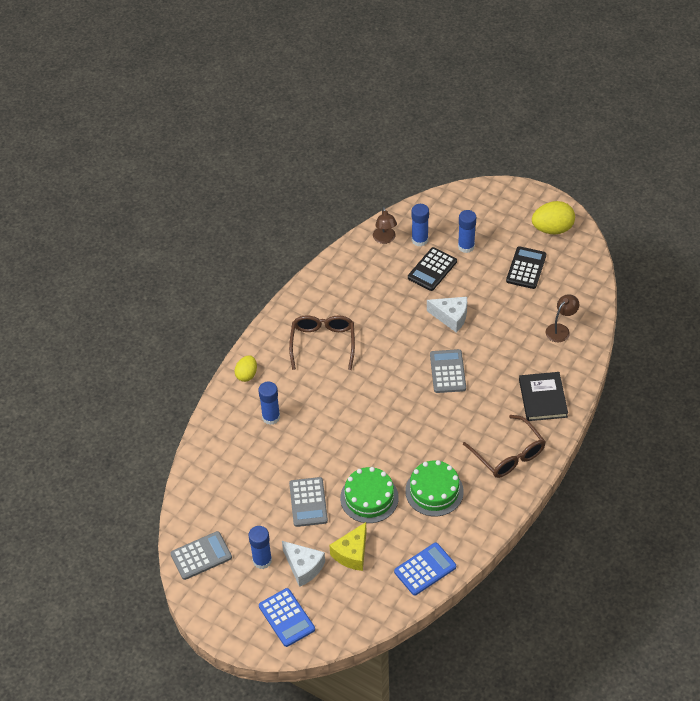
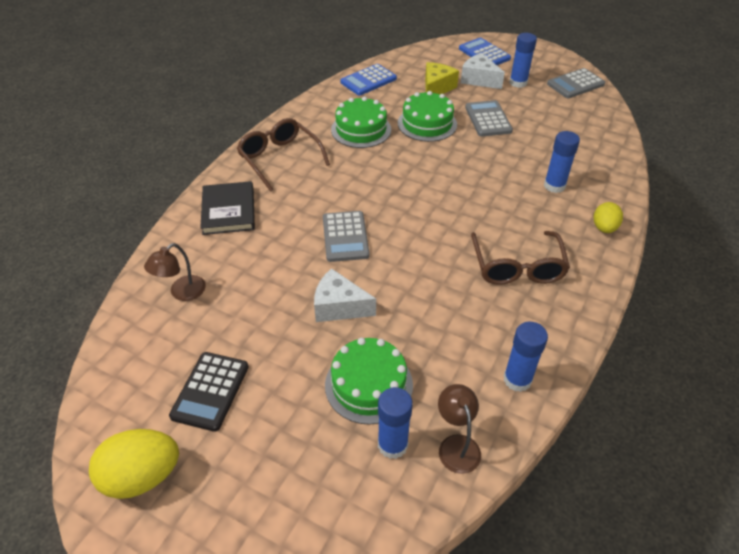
camera: 175 degrees right, 5 degrees down
(432, 269) = (368, 384): black calculator -> green cake
(466, 246) = (309, 432): blue glue stick -> blue glue stick (517, 379)

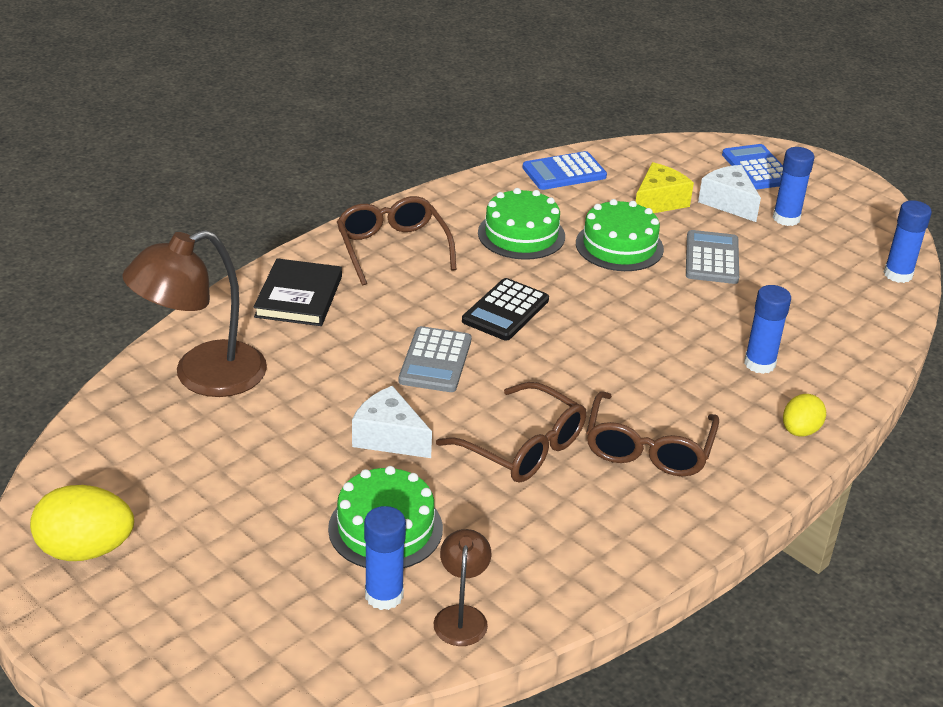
camera: 15 degrees right, 10 degrees down
(182, 293) = (203, 376): brown lamp -> brown lamp, size x1.99
(210, 391) = (194, 487): black calculator -> black calculator (505, 311)
(435, 289) = (523, 447): none -> brown glasses
(517, 379) = (575, 570): blue glue stick -> blue glue stick (898, 274)
(575, 84) = (874, 238): grey calculator -> none

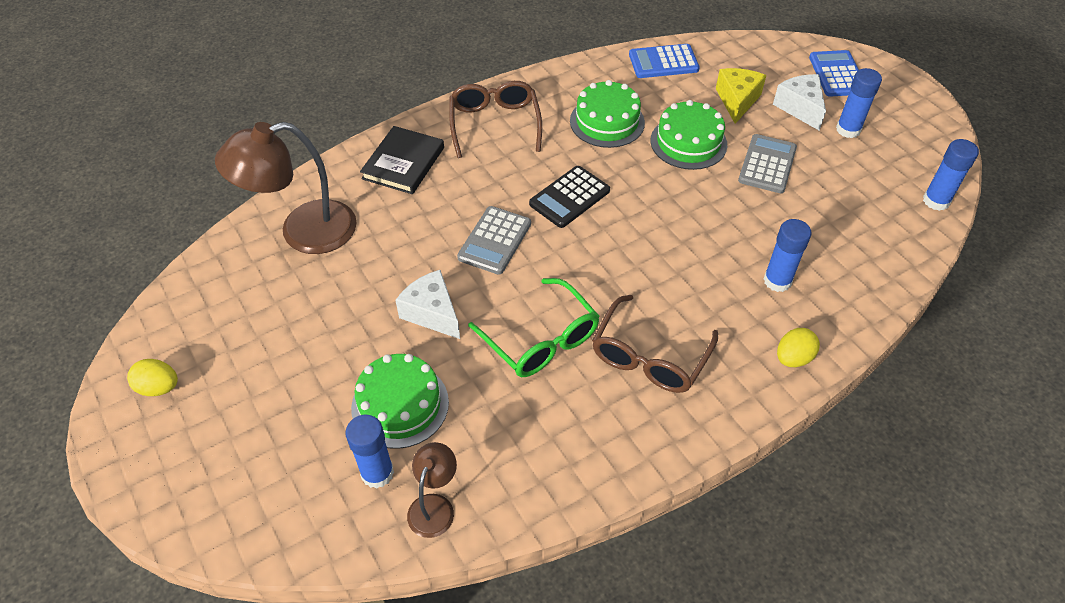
camera: 15 degrees right, 15 degrees up
(86, 550) = (159, 387): yellow egg -> yellow egg, size x0.61
(523, 447) = (541, 340): brown glasses -> green glasses
(658, 202) = (737, 101): yellow cheese -> yellow cheese turned 45 degrees counterclockwise

